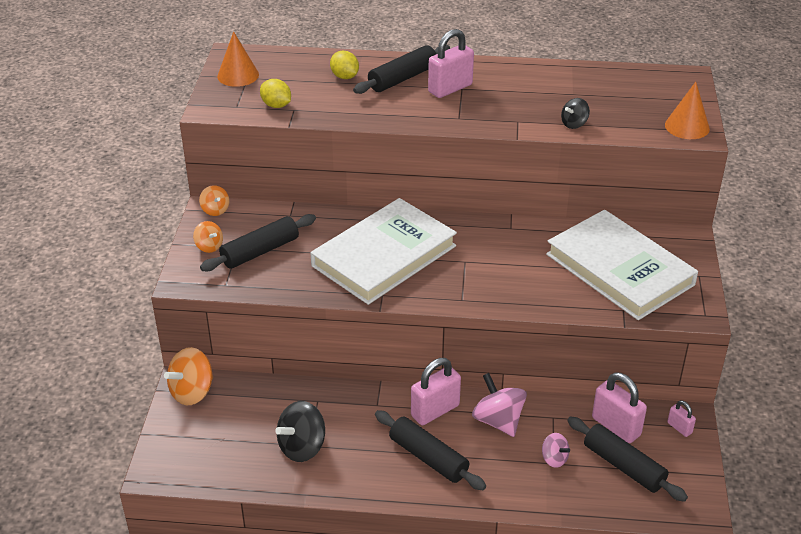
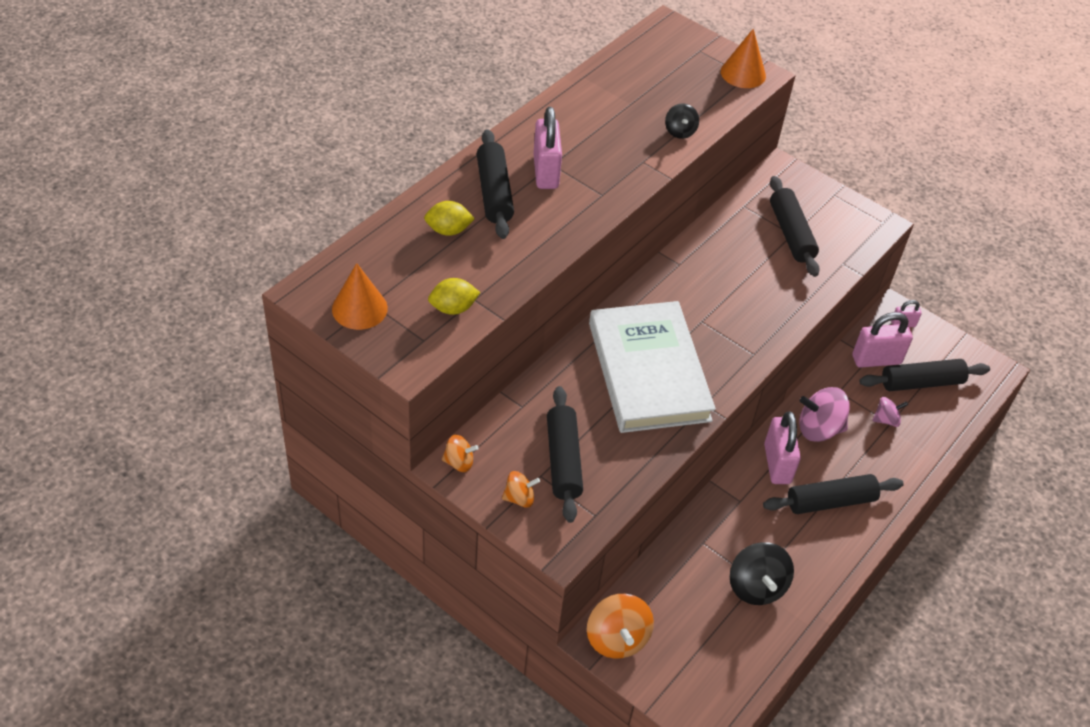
camera: 60 degrees left, 10 degrees up
(619, 269) = (791, 234): white book -> black rolling pin

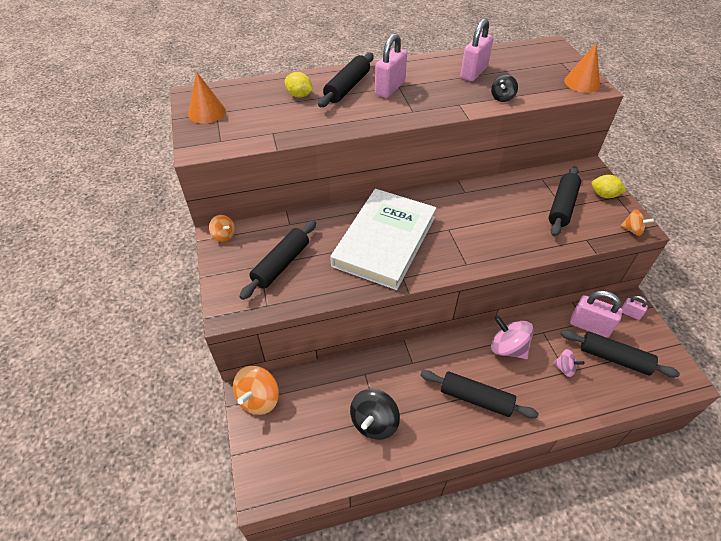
camera: 40 degrees right, 0 degrees up
(453, 308) = (255, 132): yellow lemon -> yellow lemon (604, 195)
(519, 498) = (234, 271): orange spinning top -> orange spinning top (632, 230)
(777, 464) = (458, 354): pink padlock -> pink padlock (474, 72)

